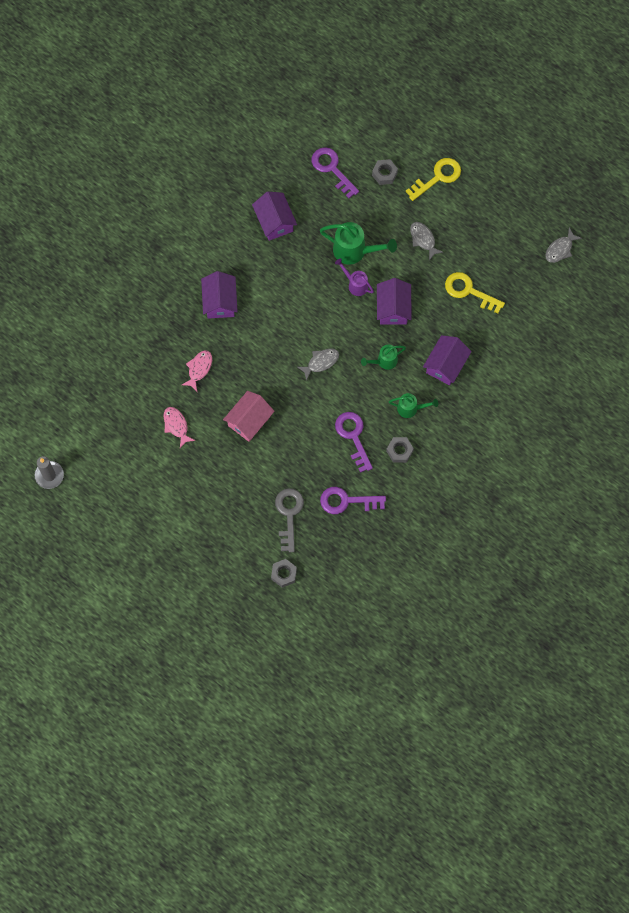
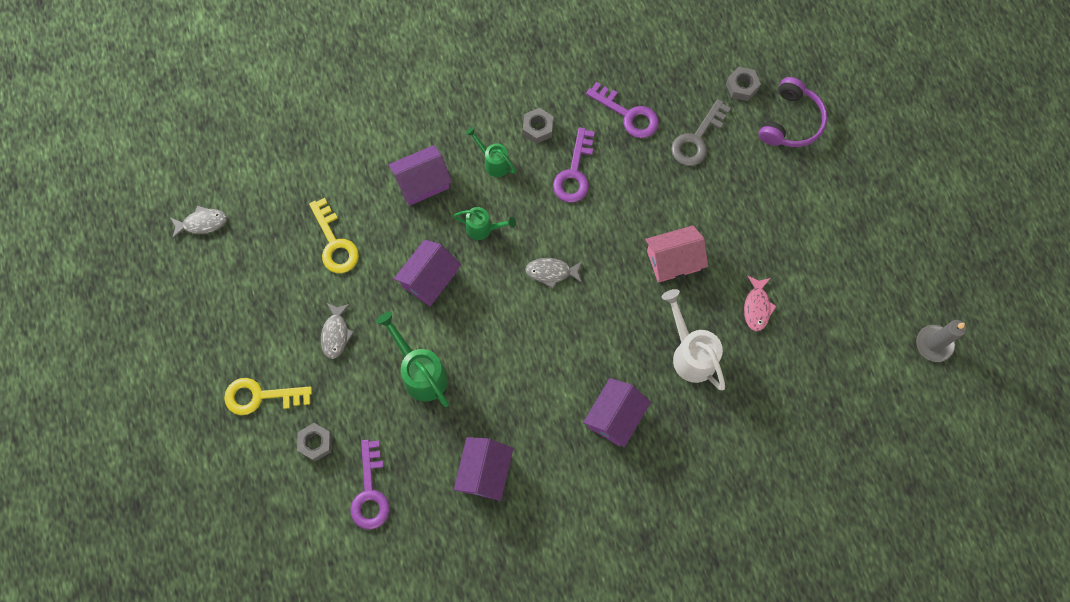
camera: 145 degrees left, 0 degrees up
(199, 369) = (690, 354): pink fish -> white watering can
(233, 570) = (791, 122): none -> purple headphones
(355, 284) = (449, 333): purple watering can -> none

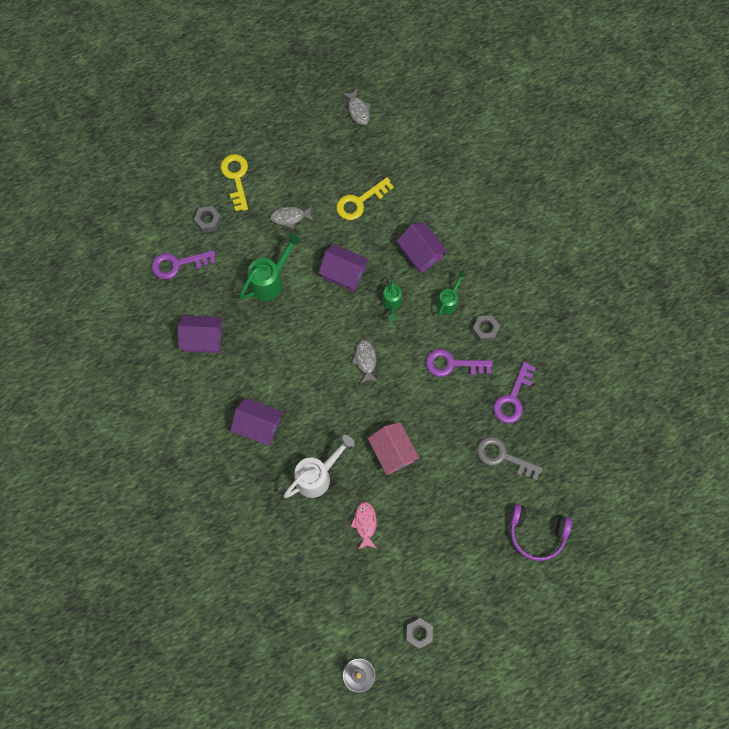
camera: 80 degrees right, 0 degrees up
(742, 87) = (560, 488): grey nut -> grey nut (419, 633)
(757, 307) = (365, 523): pink fish -> pink fish turned 90 degrees clockwise

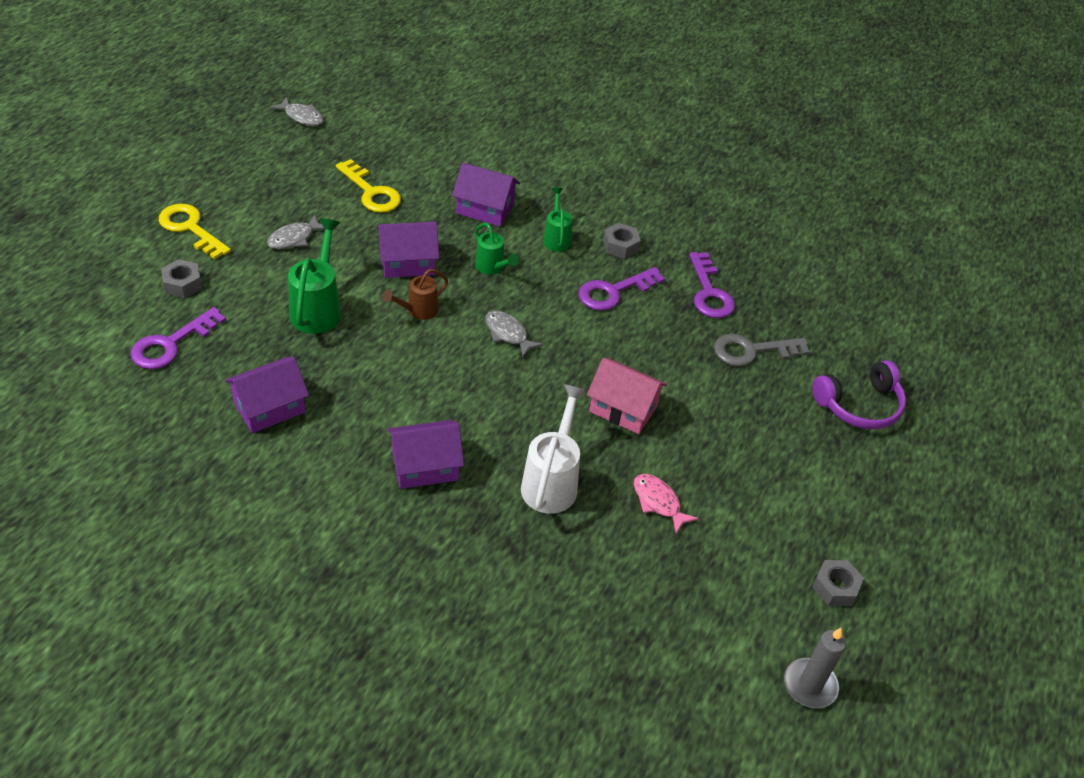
camera: 40 degrees left, 25 degrees down
(325, 314) = (418, 311): none -> brown watering can
(359, 202) = (371, 192): yellow key -> yellow key turned 60 degrees counterclockwise

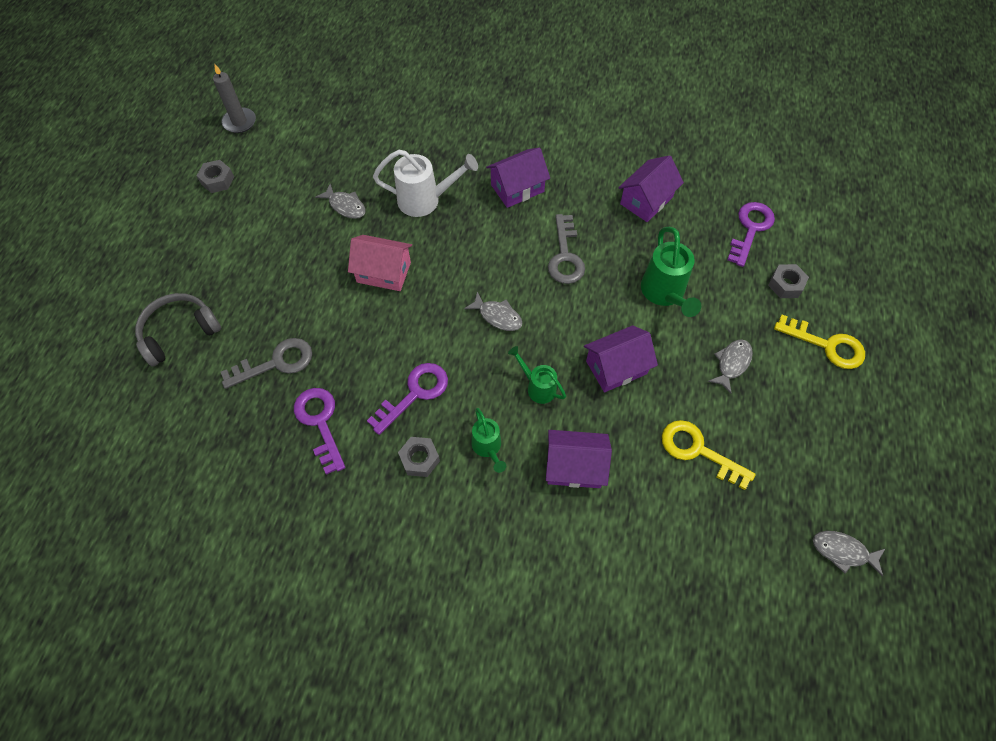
camera: 170 degrees right, 15 degrees up
(405, 372) = (565, 256): none -> grey key
(418, 311) = (582, 317): brown watering can -> none
(551, 482) = (425, 200): white watering can -> white watering can turned 90 degrees counterclockwise
(658, 502) = (345, 206): pink fish -> grey fish
(860, 405) = (179, 332): purple headphones -> grey headphones

